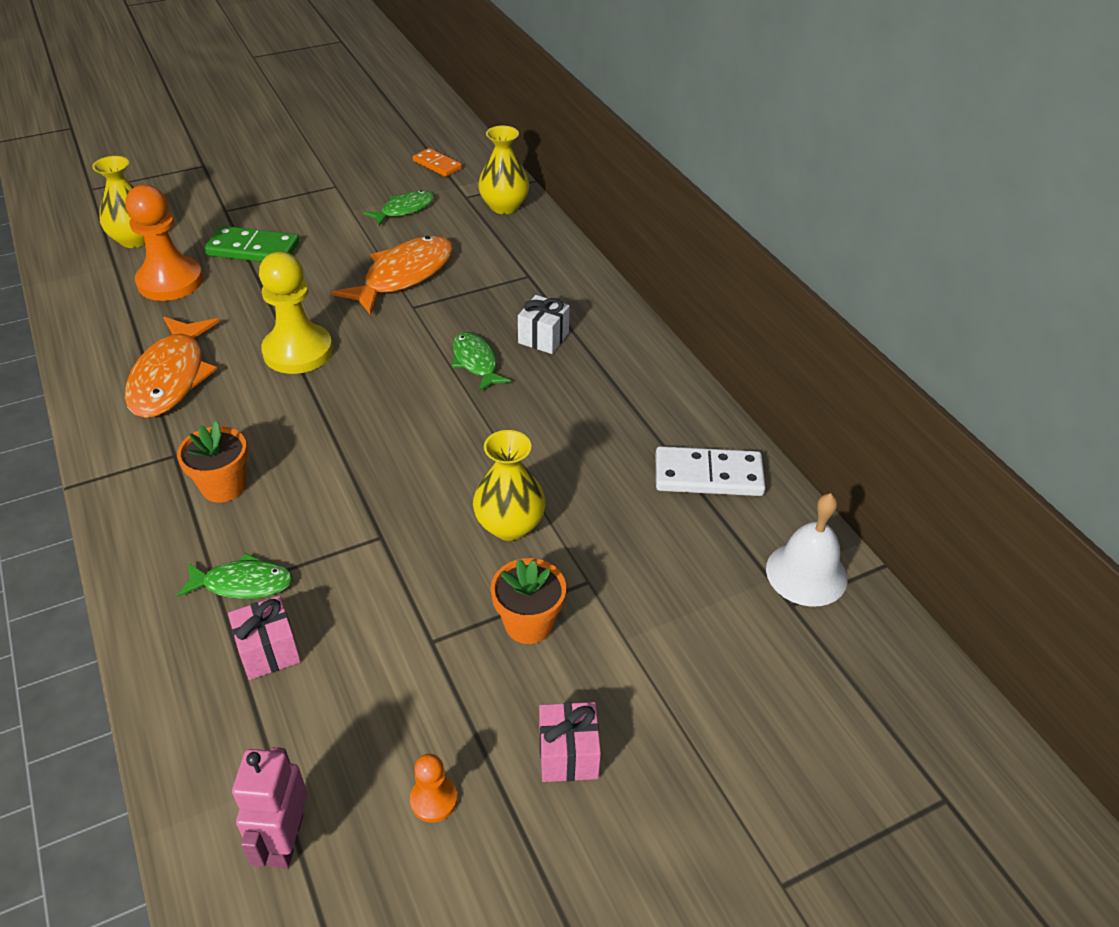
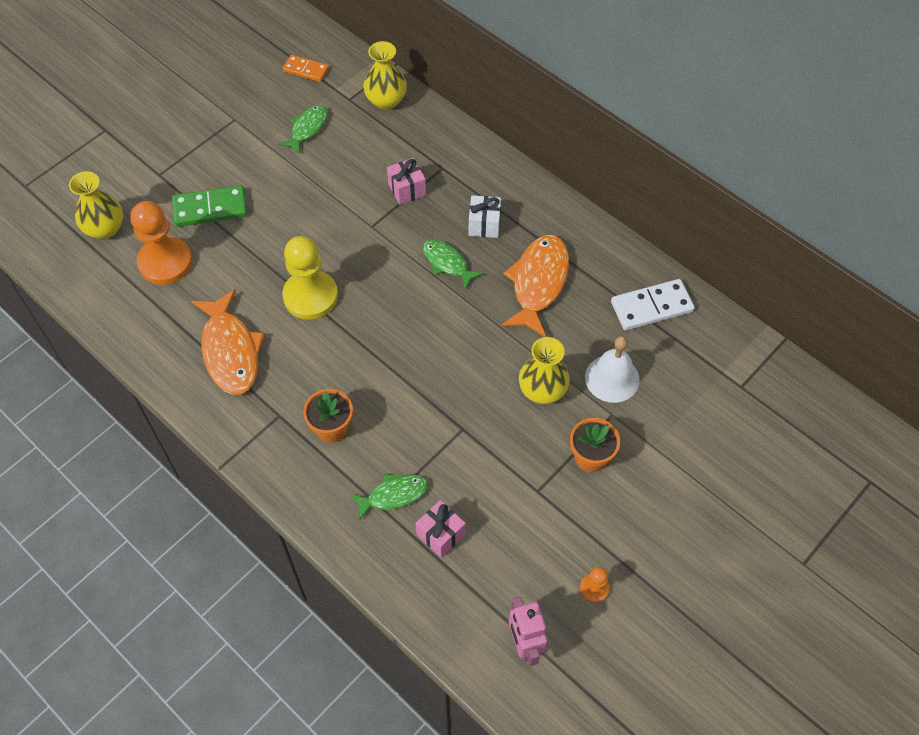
camera: 20 degrees left, 15 degrees up
(404, 276) = (347, 198): orange fish -> orange fish (538, 283)
(568, 754) = (656, 533): pink gift -> pink gift (407, 190)
(806, 573) = (742, 361): white bell -> white bell (612, 378)

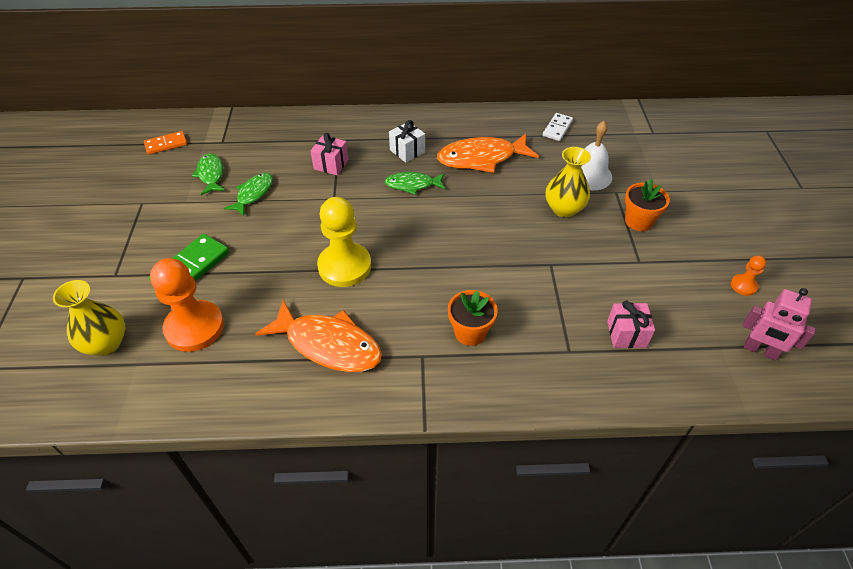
camera: 45 degrees left, 10 degrees down
(386, 101) = (251, 128): yellow vase -> none
(393, 495) = (566, 337): green fish -> green fish (253, 194)
(538, 283) = (481, 158): orange fish -> orange fish turned 75 degrees counterclockwise
(651, 307) = (557, 128): white domino -> white domino, size x0.64

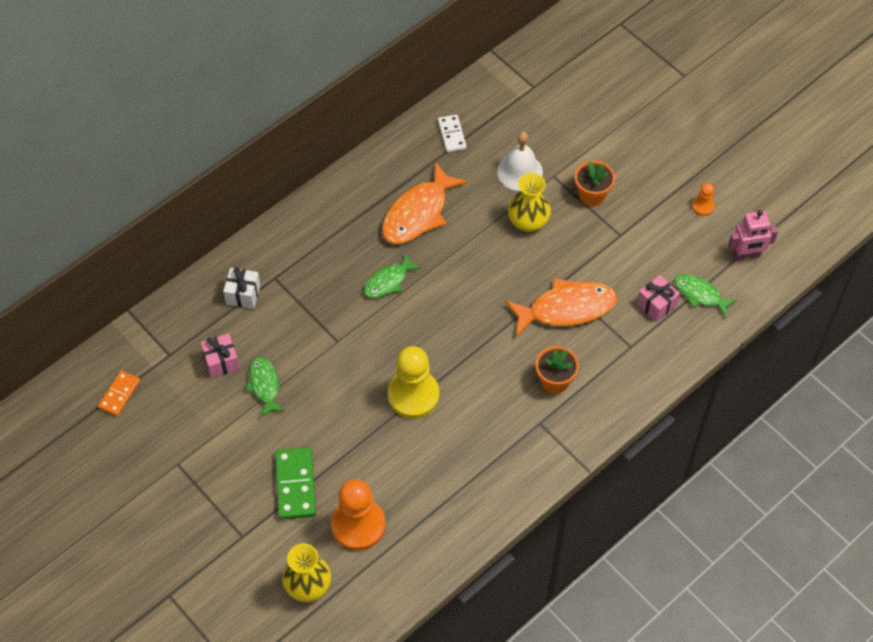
camera: 40 degrees left, 10 degrees up
(211, 174) = (203, 394): green fish -> green fish (700, 294)
(328, 345) = (468, 463): orange fish -> orange fish (566, 309)
(331, 164) = (297, 309): pink gift -> pink gift (221, 362)
(407, 151) = (348, 249): white gift -> white gift (243, 295)

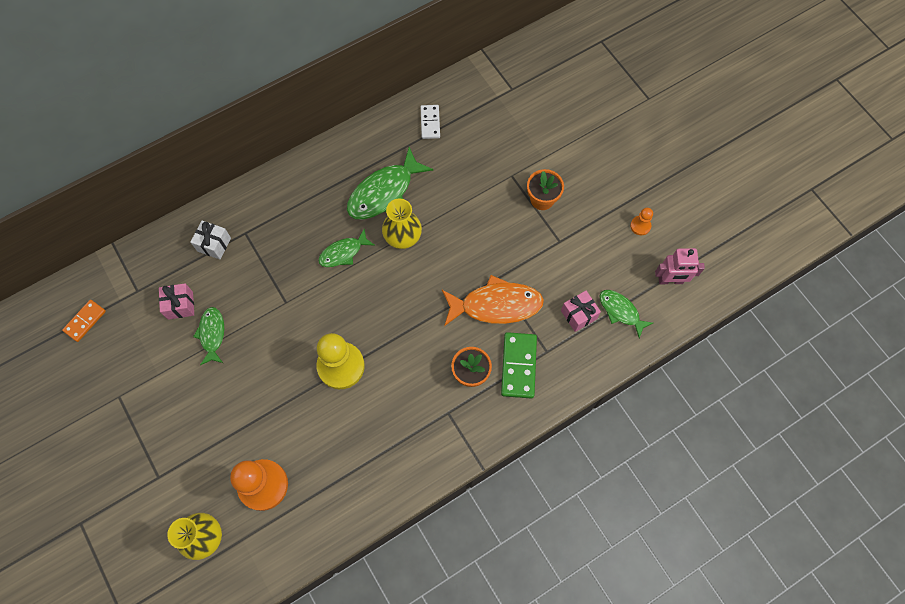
camera: 10 degrees right, 10 degrees up
(295, 485) = (217, 435): green domino -> green domino (519, 366)
(418, 213) = (384, 192): orange fish -> green fish
(520, 171) = (482, 167): white bell -> none
(528, 222) = (479, 215): yellow vase -> yellow vase (403, 237)

